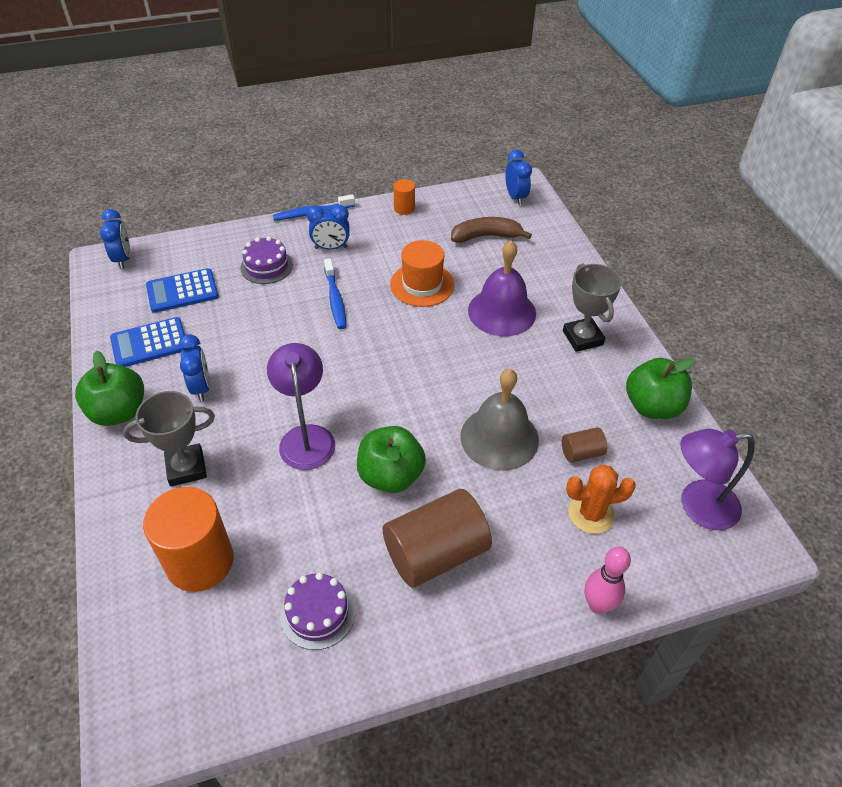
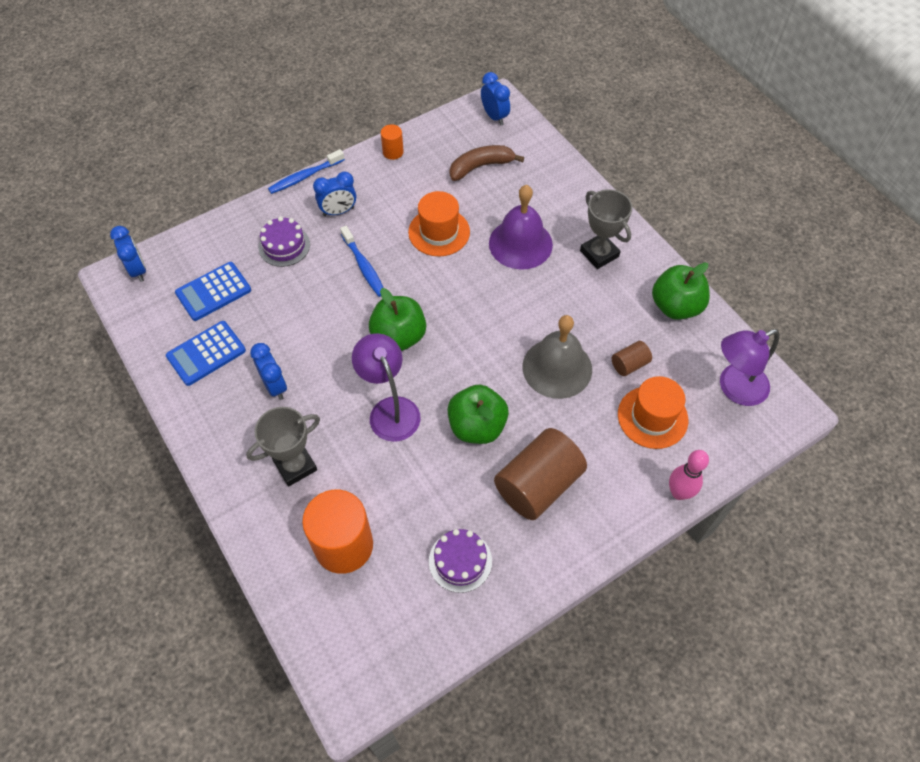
camera: 15 degrees left, 10 degrees up
(119, 412) = (209, 429): green apple -> green apple (399, 336)
(591, 514) = (652, 417): orange cactus -> orange hat

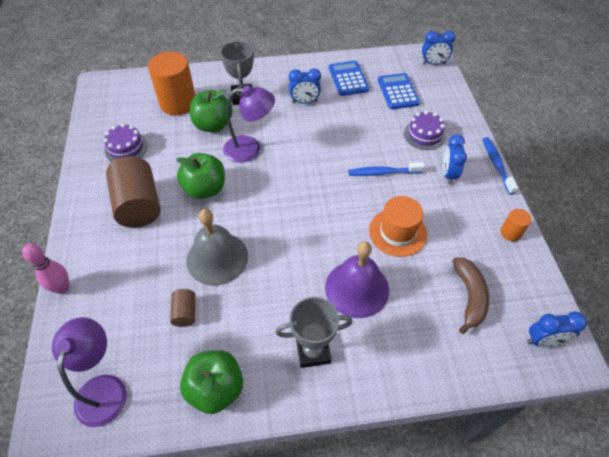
camera: 115 degrees right, 5 degrees down
(399, 336) = (306, 172): green apple -> green apple (213, 125)
(652, 417) = (129, 304): orange hat -> none

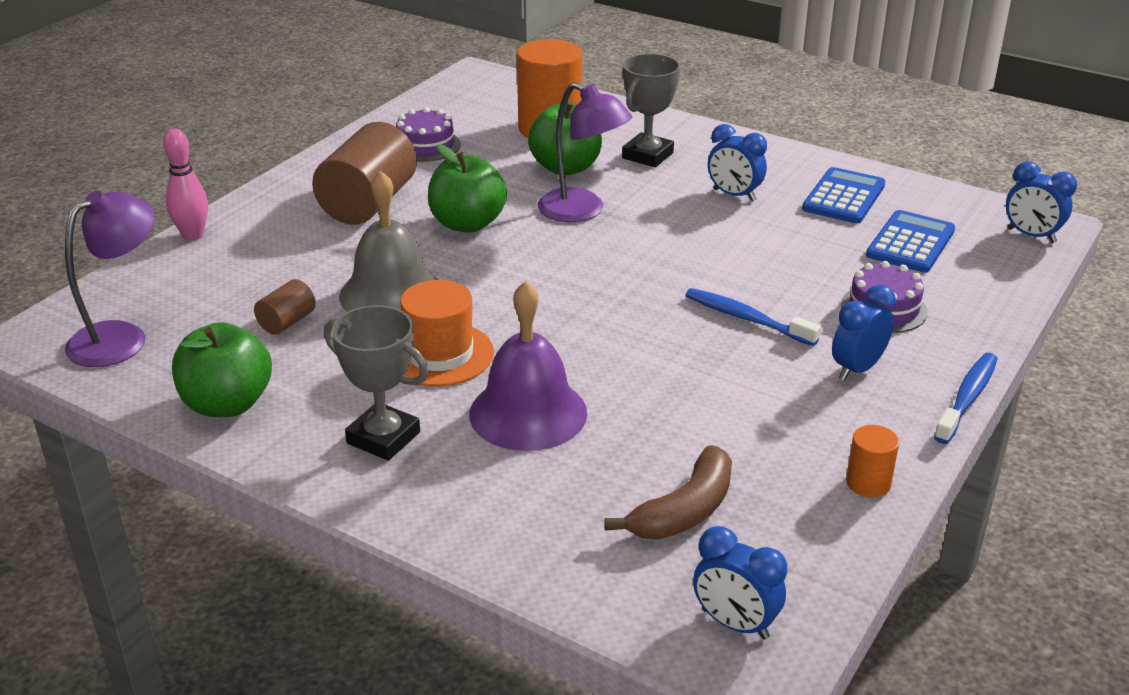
camera: 40 degrees right, 20 degrees down
(397, 232) = (674, 389): orange hat -> orange hat (440, 354)

